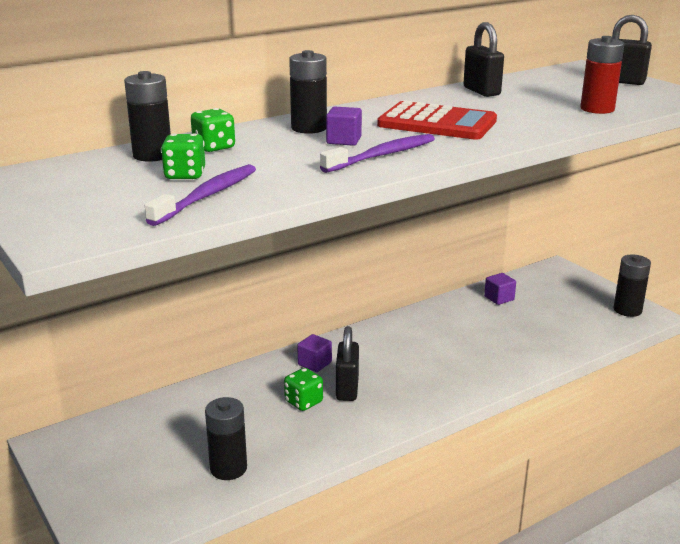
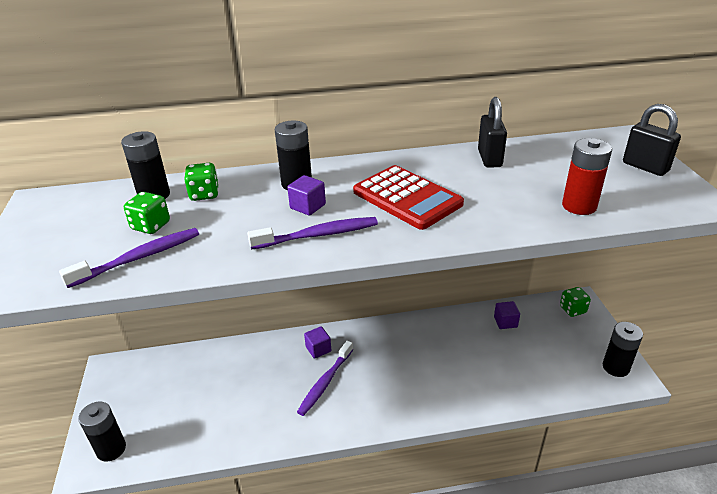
camera: 25 degrees right, 10 degrees up
(228, 468) = (198, 431): black battery -> black battery (111, 449)
(303, 402) = (287, 385): green dice -> green dice (572, 309)
(347, 389) = (325, 382): black padlock -> purple toothbrush

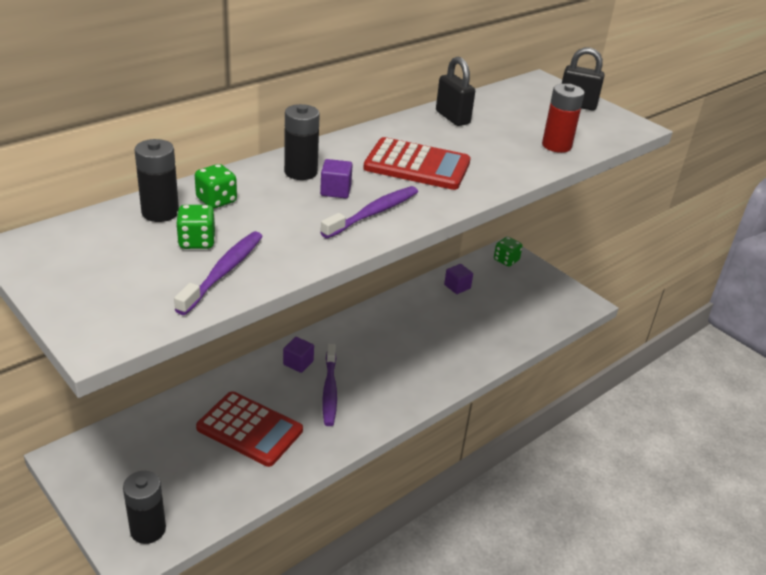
camera: 35 degrees left, 0 degrees up
(240, 394) = (249, 429): none -> red calculator
(615, 367) = (568, 298): black battery -> none

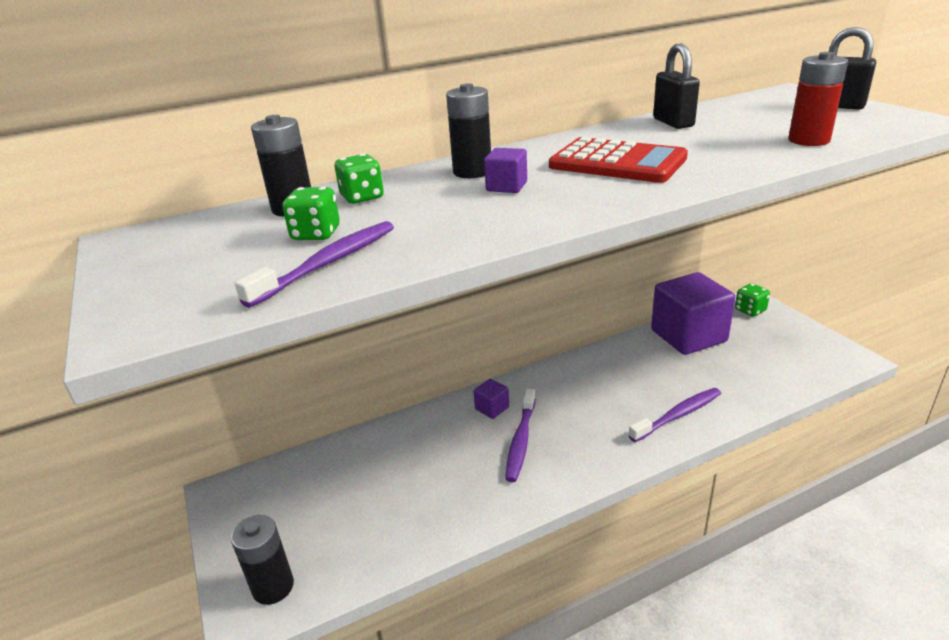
camera: 20 degrees right, 5 degrees down
(249, 429) = (420, 478): red calculator -> none
(373, 213) = (545, 206): purple toothbrush -> purple toothbrush (677, 415)
(457, 287) = (688, 336): purple cube -> purple cube, size x2.43

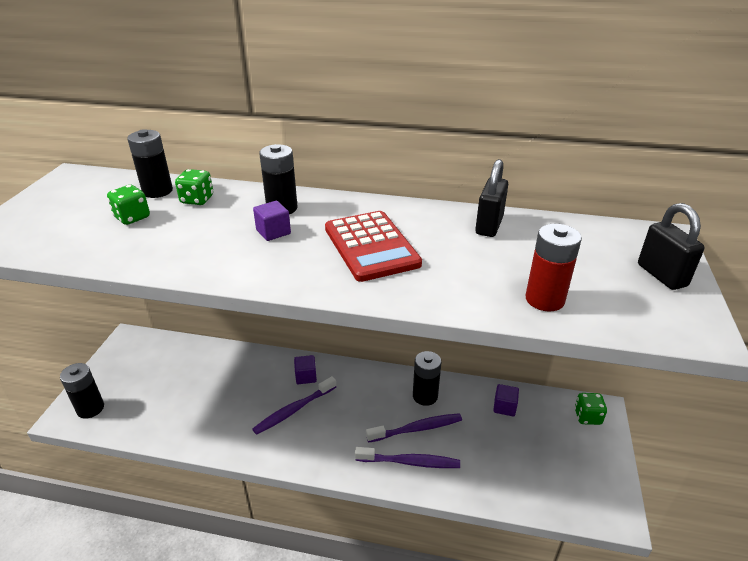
camera: 35 degrees right, 5 degrees up
(327, 264) = (99, 243): purple toothbrush -> purple toothbrush (416, 429)
(619, 363) = (425, 396): none -> black battery
(688, 336) = (504, 407): purple cube -> purple cube, size x0.41

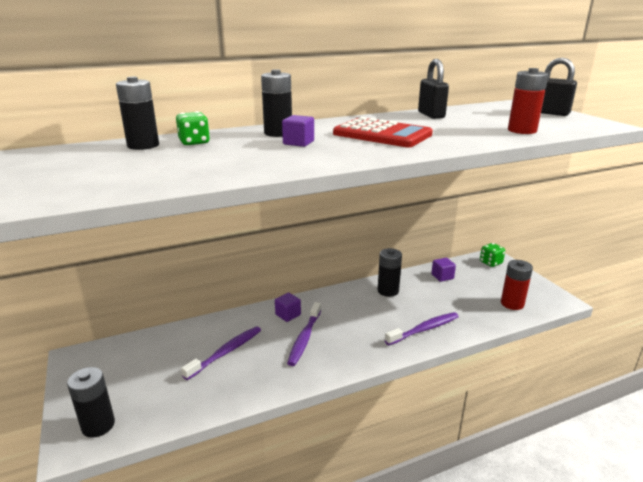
camera: 35 degrees left, 10 degrees down
(132, 217) = (152, 160): green dice -> none
(416, 429) = (405, 310): purple toothbrush -> purple toothbrush (225, 352)
(546, 485) = (512, 304): none -> red battery

